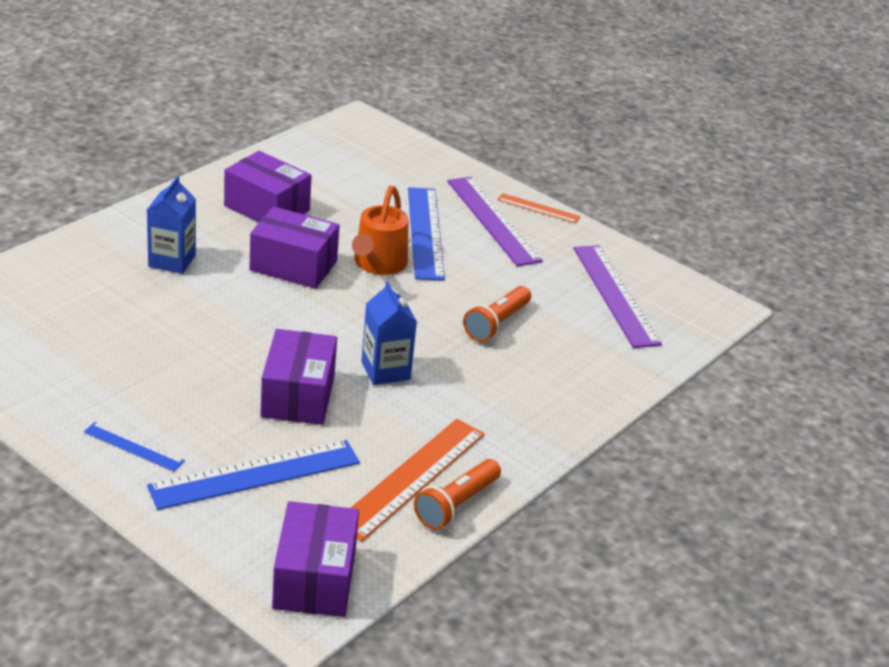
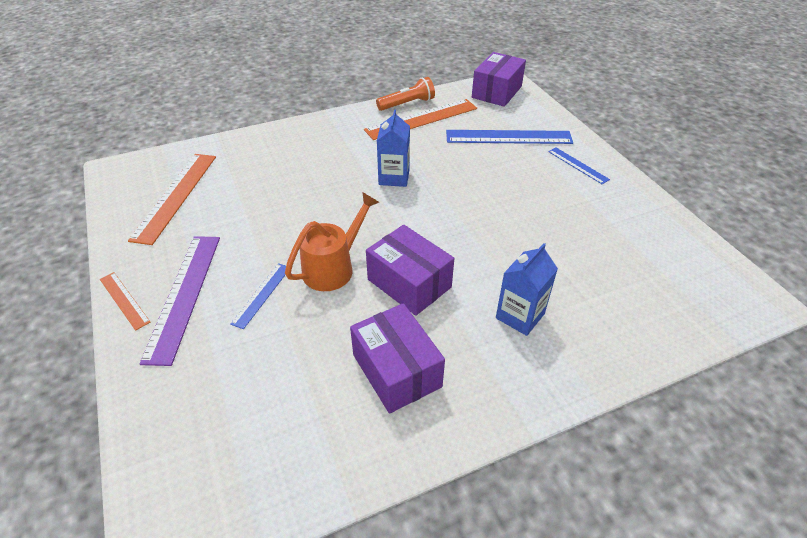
camera: 150 degrees left, 10 degrees up
(298, 396) = (462, 173): purple box -> none
(425, 232) = (262, 295): blue ruler -> blue ruler, size x0.52
(497, 324) = (287, 193): orange flashlight -> none
(615, 295) = (176, 196): purple ruler -> orange ruler

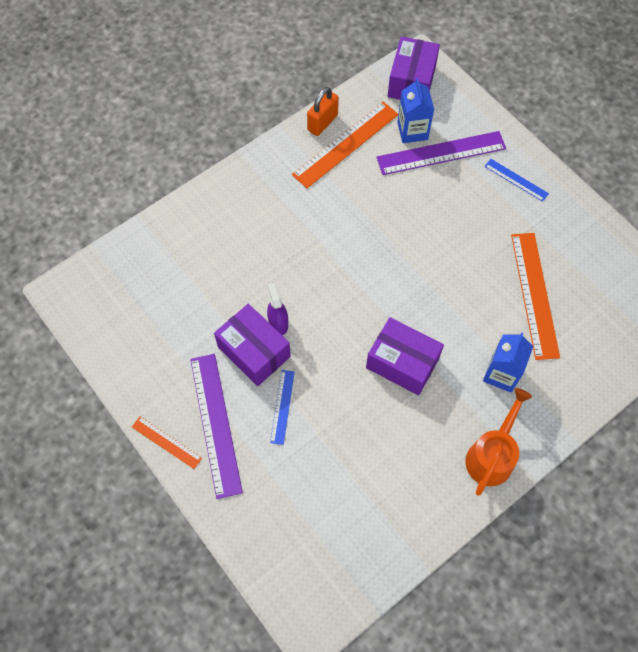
camera: 15 degrees left, 20 degrees up
(176, 196) = (145, 313): orange ruler -> orange ruler (535, 294)
(296, 226) = (278, 323): none -> purple spray bottle
(334, 267) = (332, 361): orange watering can -> orange watering can (492, 455)
(394, 177) = (346, 237): blue carton -> blue carton (412, 131)
(397, 370) = (420, 450): purple box -> purple box (254, 352)
(407, 104) = (322, 123): orange flashlight -> orange padlock
(508, 137) = (441, 153): blue ruler -> purple ruler

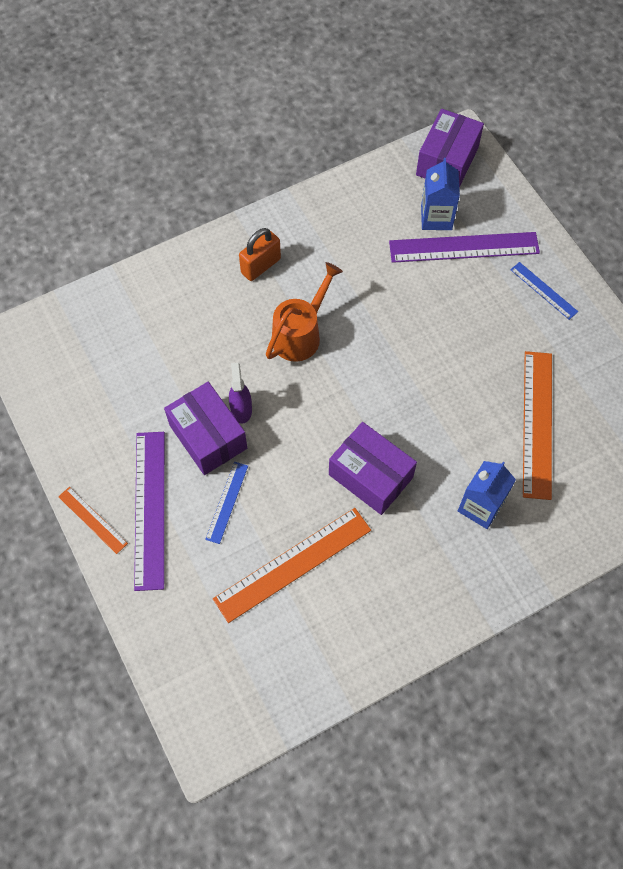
camera: 10 degrees right, 0 degrees up
(322, 123) = (336, 193): orange padlock -> orange padlock (261, 266)
(346, 144) = (358, 222): orange ruler -> orange ruler (293, 564)
(492, 455) = (451, 595): orange watering can -> orange watering can (301, 333)

